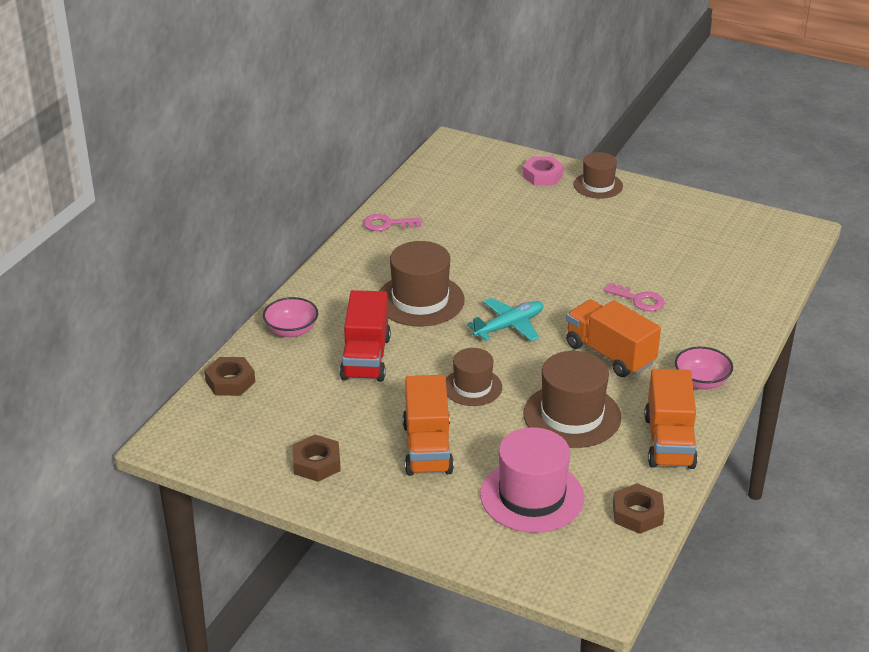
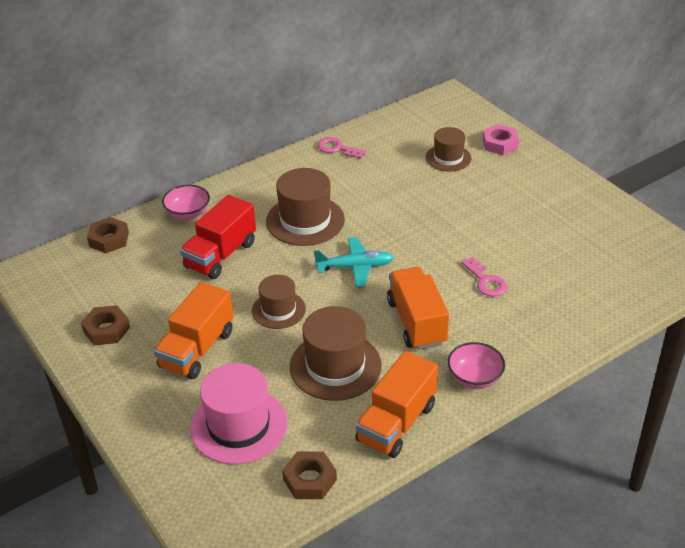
camera: 30 degrees right, 5 degrees up
(598, 185) = (541, 166): brown hat -> brown hat (448, 158)

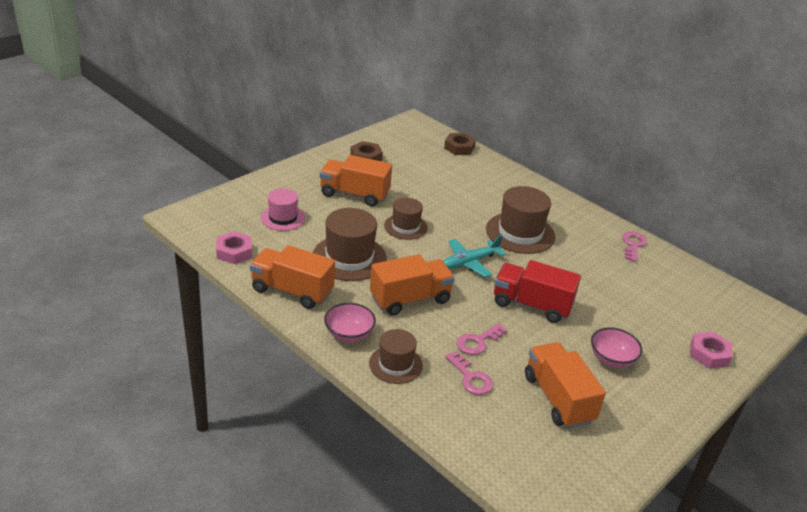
camera: 75 degrees right, 5 degrees down
(188, 213) = (503, 177): pink bowl -> pink bowl (611, 359)
(220, 255) = (460, 195): red truck -> red truck (531, 305)
(238, 425) = (283, 218): pink hat -> pink hat, size x0.62
(309, 479) = (234, 252): brown nut -> pink nut
(355, 267) = (469, 262): turquoise plane -> turquoise plane turned 75 degrees clockwise
(448, 158) = (660, 315): brown hat -> brown hat (395, 364)
(537, 294) = (471, 377): none -> pink key
(561, 243) = (558, 398): none -> orange truck

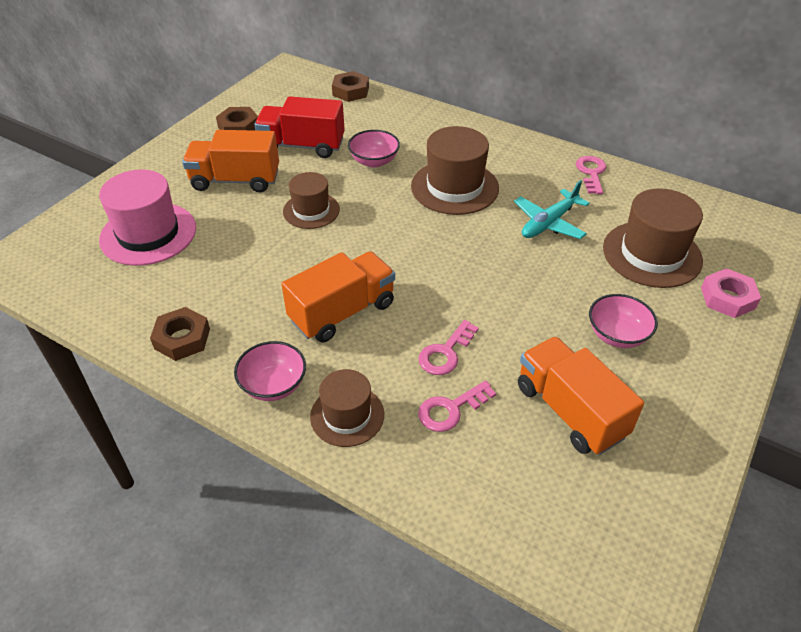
camera: 10 degrees left, 10 degrees up
(234, 252) = (91, 298): pink nut -> none
(283, 218) = (148, 234): pink hat -> pink hat, size x1.61
(292, 291) = (182, 338): orange truck -> brown nut
(349, 258) = (248, 271): brown hat -> brown hat (652, 254)
(463, 202) = (374, 161): none -> pink bowl
(469, 262) = (404, 241): turquoise plane -> turquoise plane (549, 223)
(471, 377) = (451, 409): pink key -> pink key turned 105 degrees clockwise
(531, 305) = (497, 283): red truck -> red truck (302, 146)

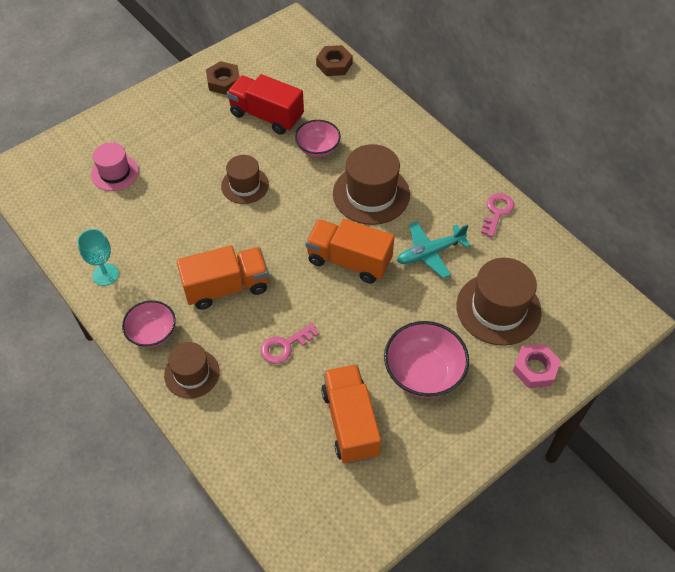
camera: 20 degrees right, 10 degrees up
(148, 234) = (115, 173): pink hat -> pink hat, size x0.62
(182, 338) = (105, 274): brown nut -> turquoise goblet
(235, 180) = (199, 138): orange truck -> orange truck (349, 261)
(451, 409) = (265, 393): pink key -> none
(617, 335) = (423, 373): pink bowl -> pink bowl, size x1.54

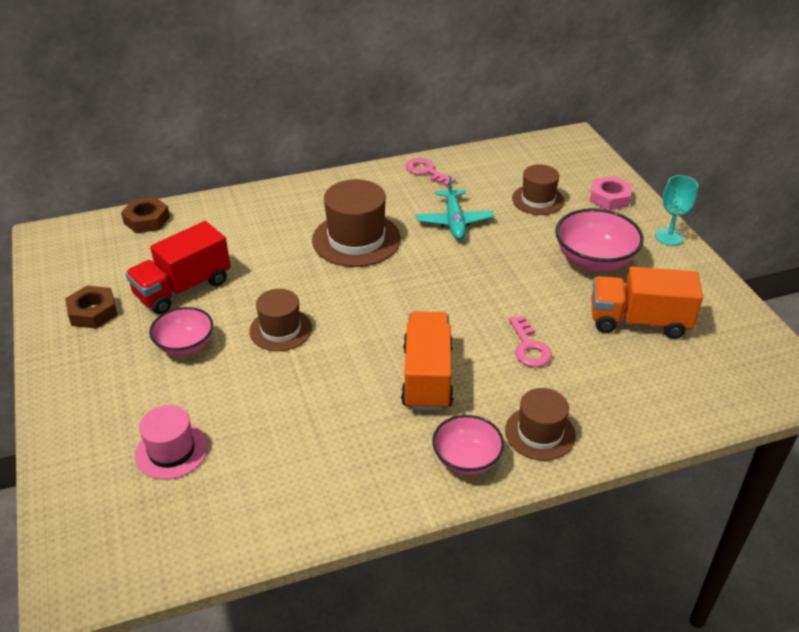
camera: 70 degrees left, 15 degrees down
(105, 274) = (349, 492): turquoise goblet -> turquoise goblet (669, 237)
(318, 148) = (265, 261): pink bowl -> pink bowl (185, 345)
(349, 261) = (437, 275): orange truck -> none
(498, 309) = (538, 200): brown hat -> brown hat, size x0.62

